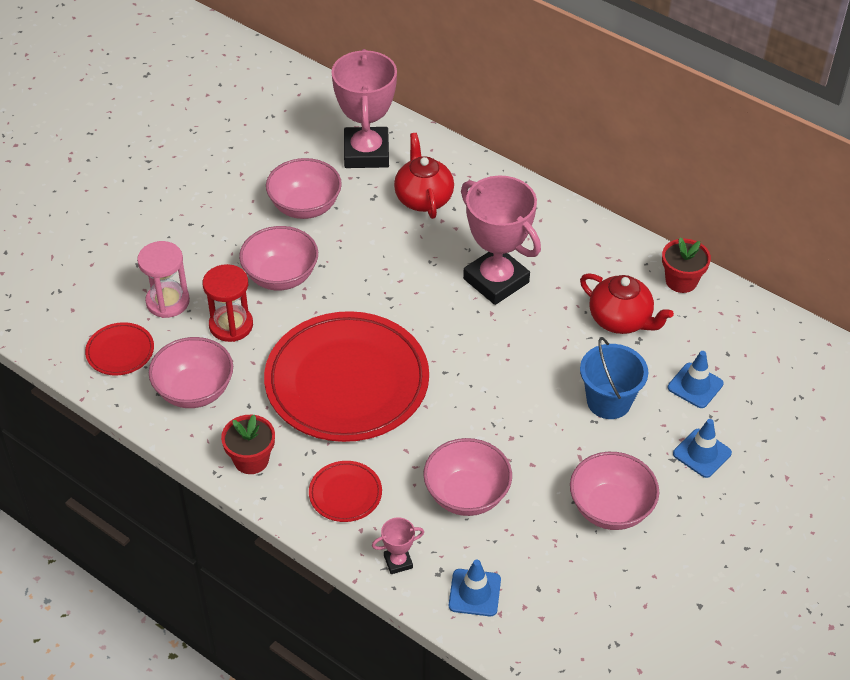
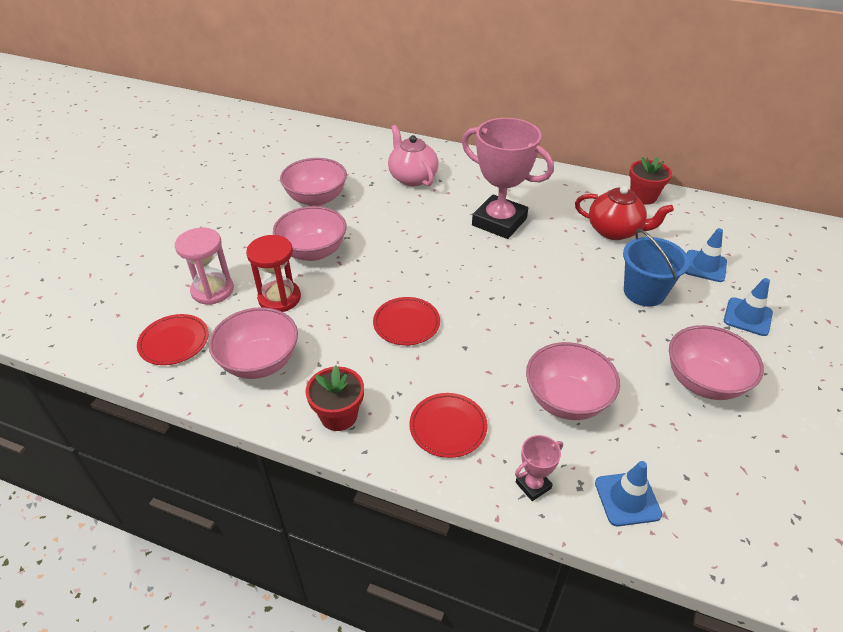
camera: 15 degrees left, 5 degrees down
(347, 381) = (406, 323): red plate -> red plate, size x0.42
(366, 153) = (353, 156): pink trophy -> none
(423, 198) = (412, 177): red teapot -> pink teapot

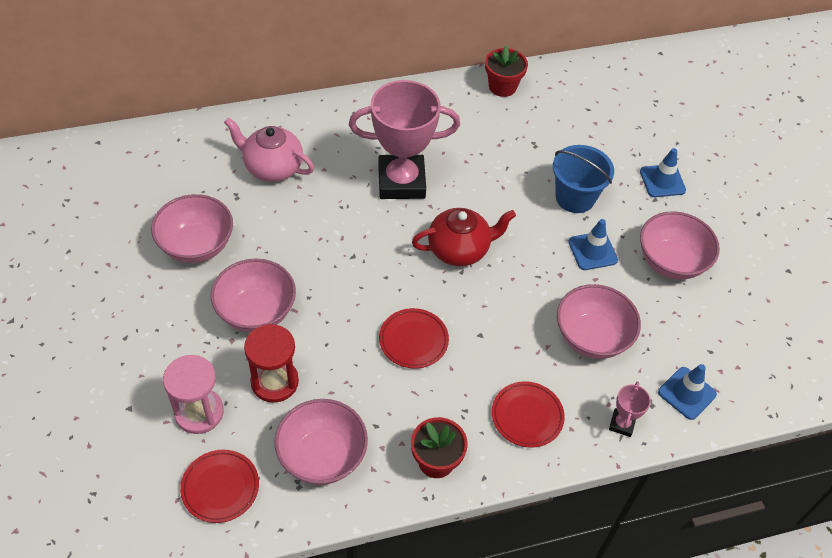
camera: 40 degrees left, 10 degrees up
(615, 231) = (507, 141): red teapot -> red teapot (459, 249)
(705, 266) = (601, 144): blue traffic cone -> blue traffic cone (592, 251)

